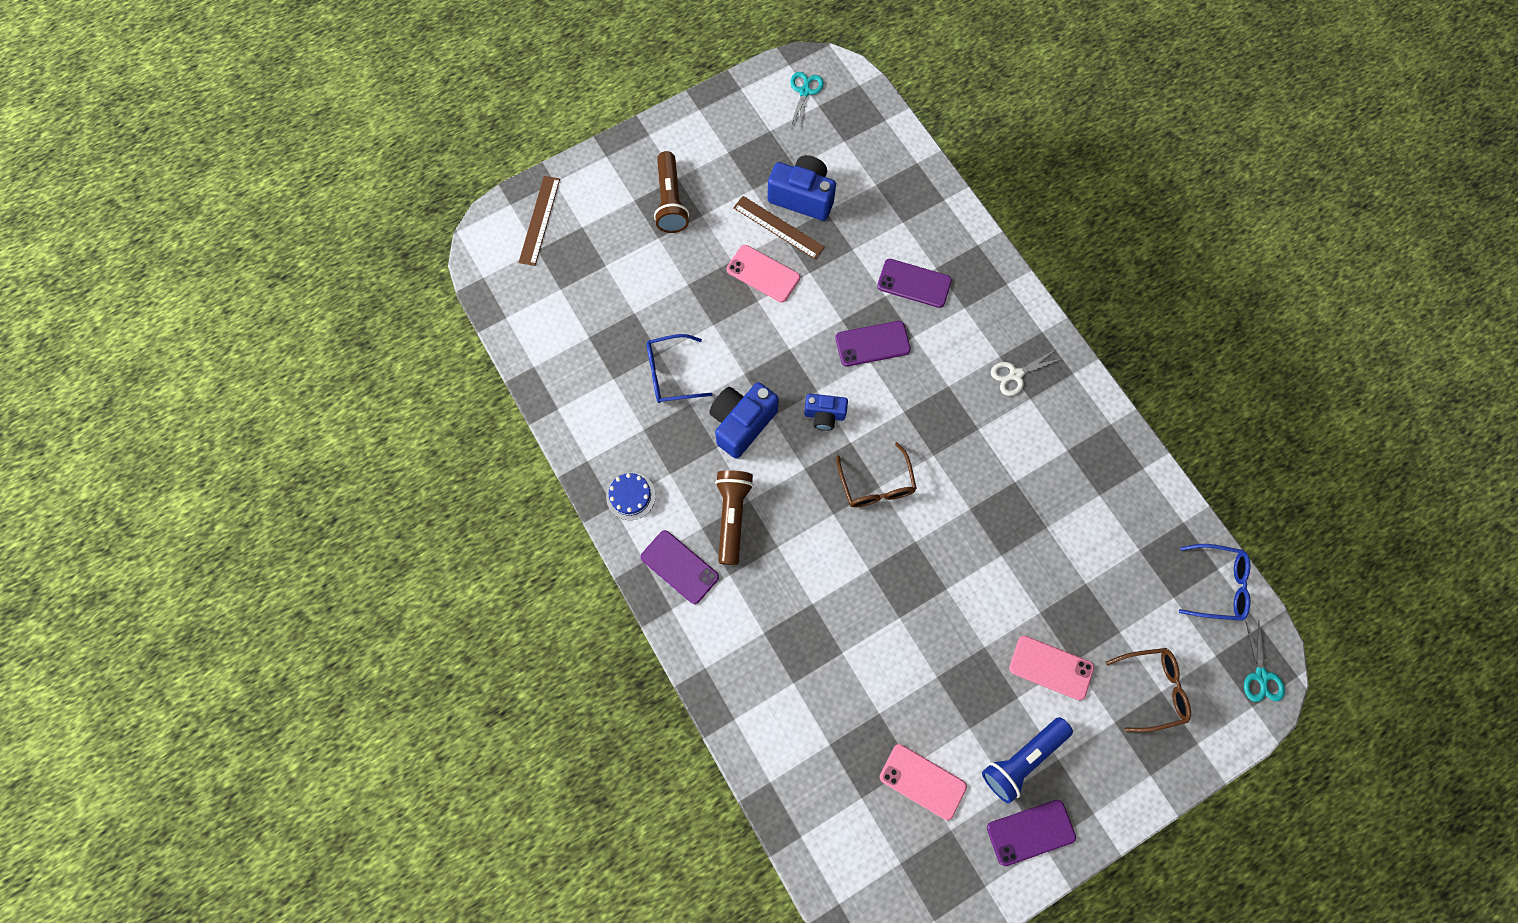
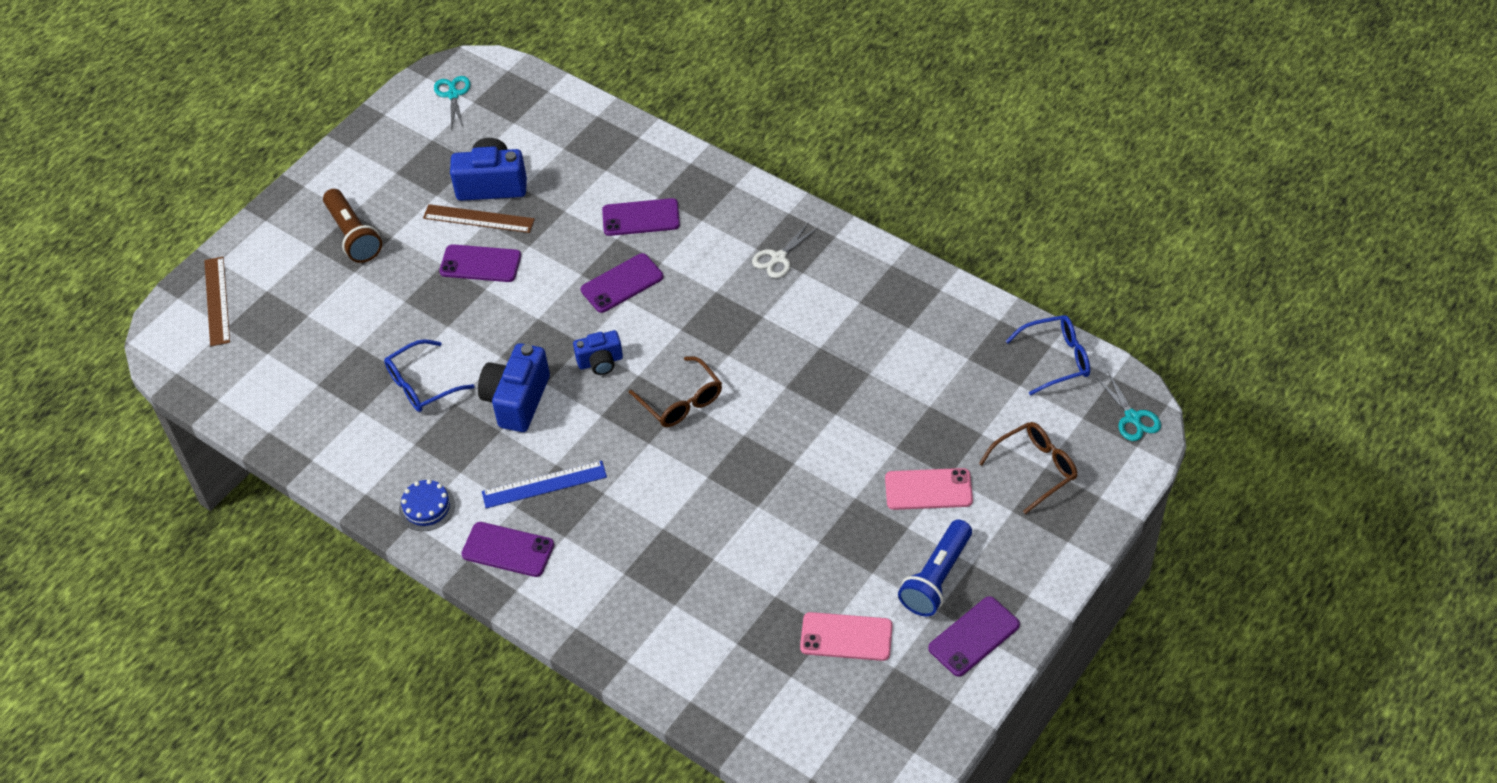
camera: 20 degrees left, 20 degrees down
(732, 516) = (544, 484): brown flashlight -> blue ruler
(763, 274) = (480, 264): pink phone -> purple phone

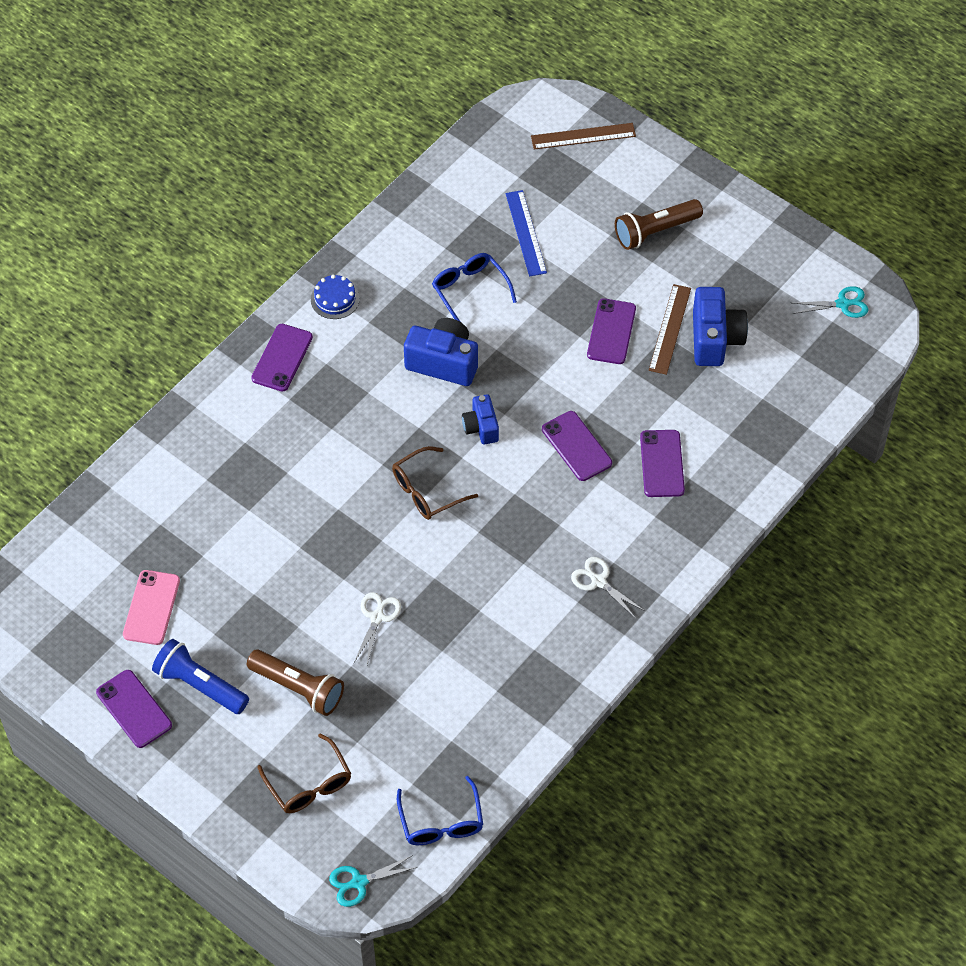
camera: 90 degrees right, 5 degrees up
(544, 484) = (347, 384): blue ruler -> blue ruler (525, 233)
(836, 430) = (377, 617): none -> white scissors
(928, 489) = (298, 688): pink phone -> brown flashlight

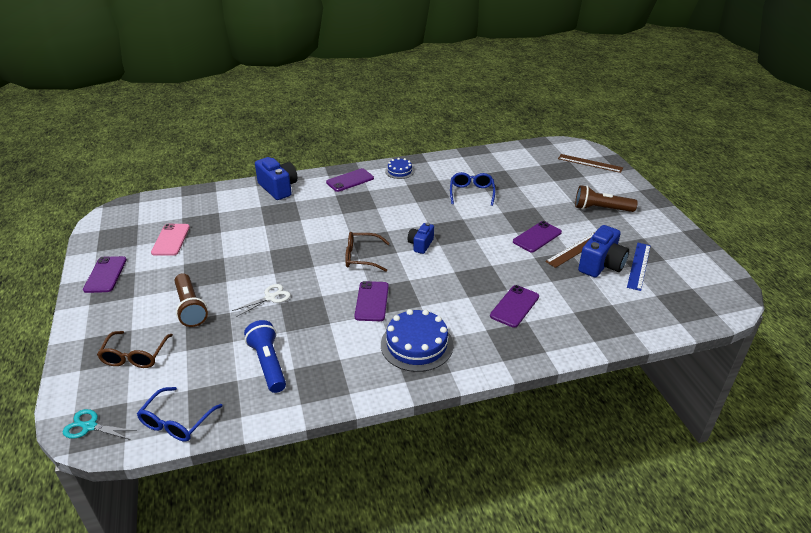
camera: 35 degrees right, 20 degrees down
(151, 607) = (171, 240): pink phone -> pink phone turned 45 degrees counterclockwise
(200, 685) = (147, 281): blue flashlight -> blue flashlight (268, 364)
(443, 362) = (428, 212): blue camera -> blue camera (278, 188)
(525, 233) = (524, 184): blue ruler -> blue ruler (638, 266)
(576, 446) = (468, 275): purple phone -> purple phone (371, 301)
(598, 581) = (416, 344): white scissors -> blue cake
(843, 304) = (706, 283): turquoise scissors -> none

